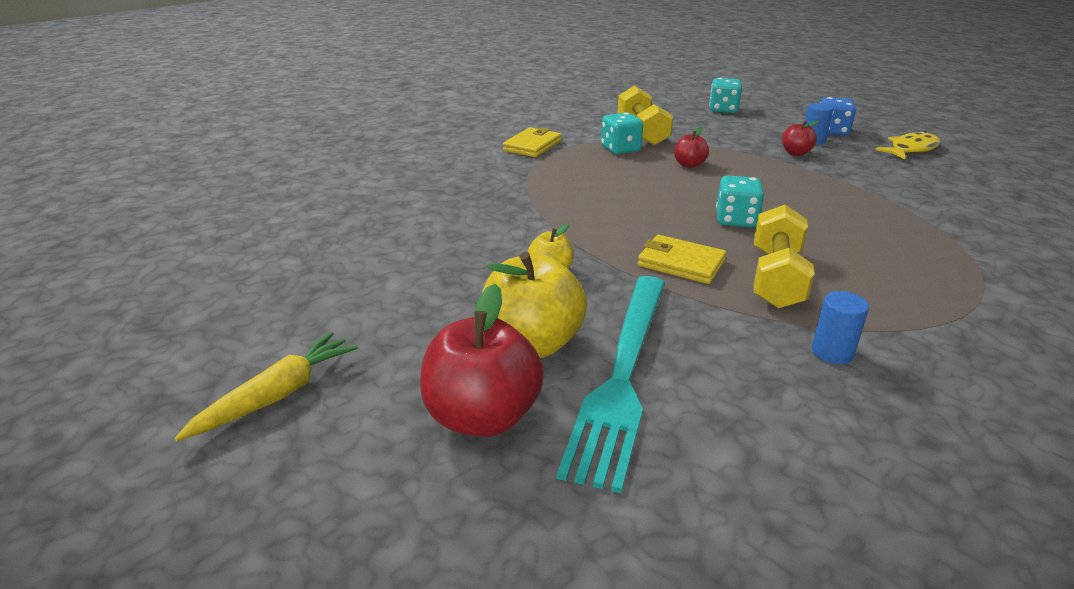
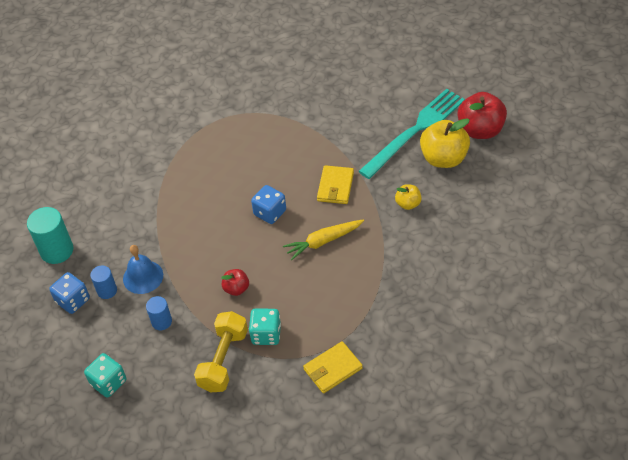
camera: 150 degrees left, 20 degrees up
(276, 396) = (561, 165): yellow carrot -> yellow carrot (323, 241)
(681, 263) = (335, 187): yellow wallet -> yellow wallet turned 45 degrees clockwise
(736, 220) = (270, 213): turquoise dice -> blue dice
(776, 278) = (298, 160): yellow dumbbell -> none
(795, 153) = (143, 277): red apple -> blue bell
(832, 352) = (321, 114): blue cylinder -> blue cylinder (161, 322)
(911, 149) = (57, 251): yellow fish -> turquoise cylinder

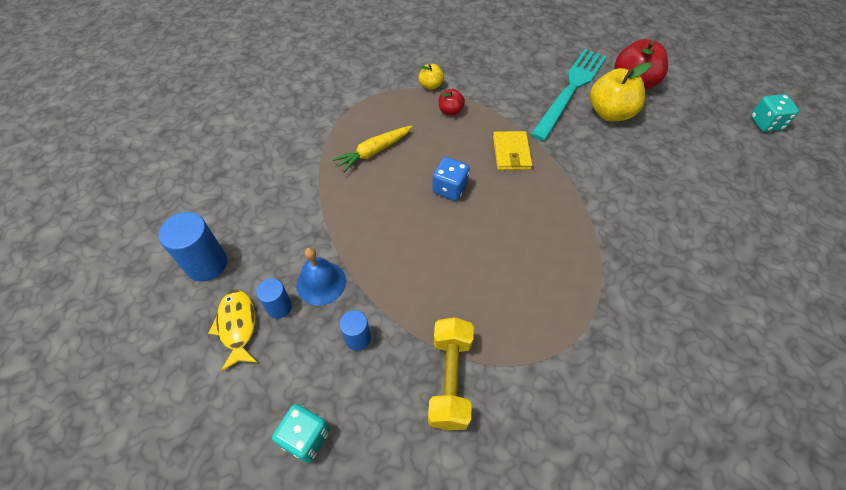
camera: 15 degrees left, 5 degrees up
(57, 251) = (207, 264): turquoise cylinder -> blue cylinder
(73, 300) = (237, 326): blue dice -> yellow fish
(236, 289) = (438, 282): red apple -> red apple (450, 111)
(266, 334) = (492, 336): turquoise dice -> turquoise dice (765, 123)
(323, 241) = (520, 213): yellow carrot -> yellow carrot (374, 152)
(332, 369) = (588, 370): yellow wallet -> none
(408, 204) = (594, 162): yellow apple -> yellow apple (431, 85)

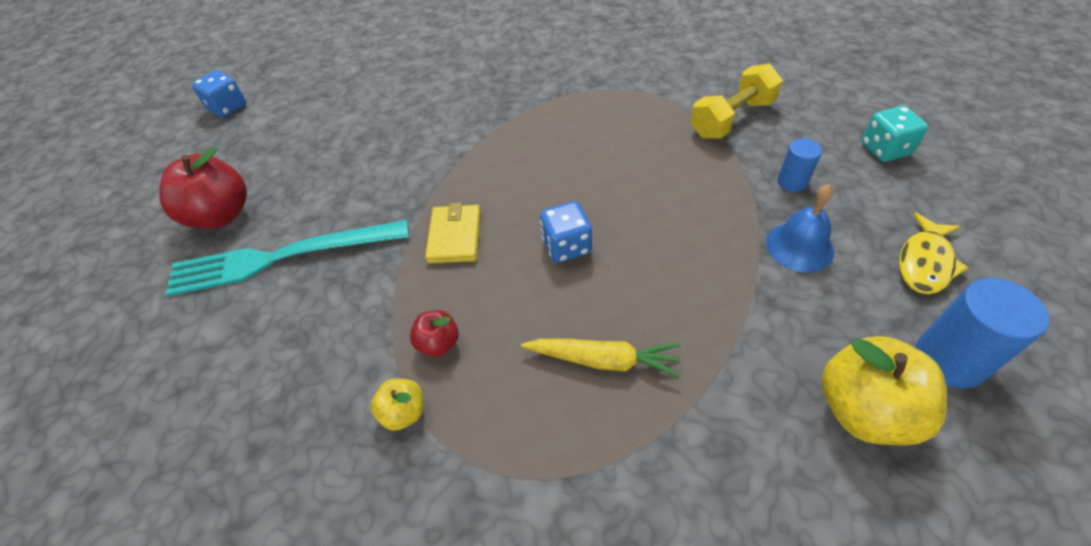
camera: 130 degrees left, 5 degrees down
(279, 307) = (863, 252): blue cylinder -> none
(511, 153) = (455, 236): yellow wallet -> yellow wallet turned 45 degrees counterclockwise
(610, 113) = (302, 204): yellow apple -> yellow apple (864, 410)
(765, 123) = (228, 107): turquoise dice -> blue dice

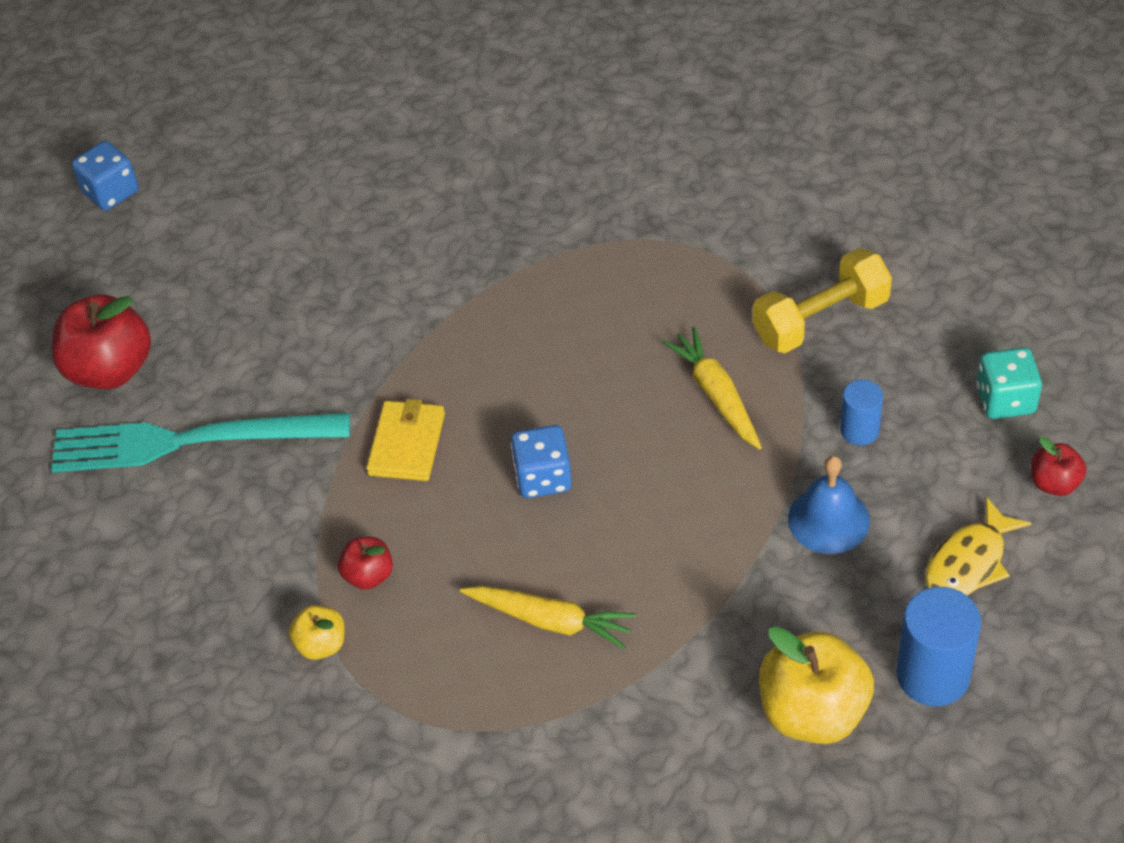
camera: 10 degrees right, 0 degrees up
(678, 173) = (716, 395): none -> yellow carrot
(953, 198) = (1054, 483): none -> red apple

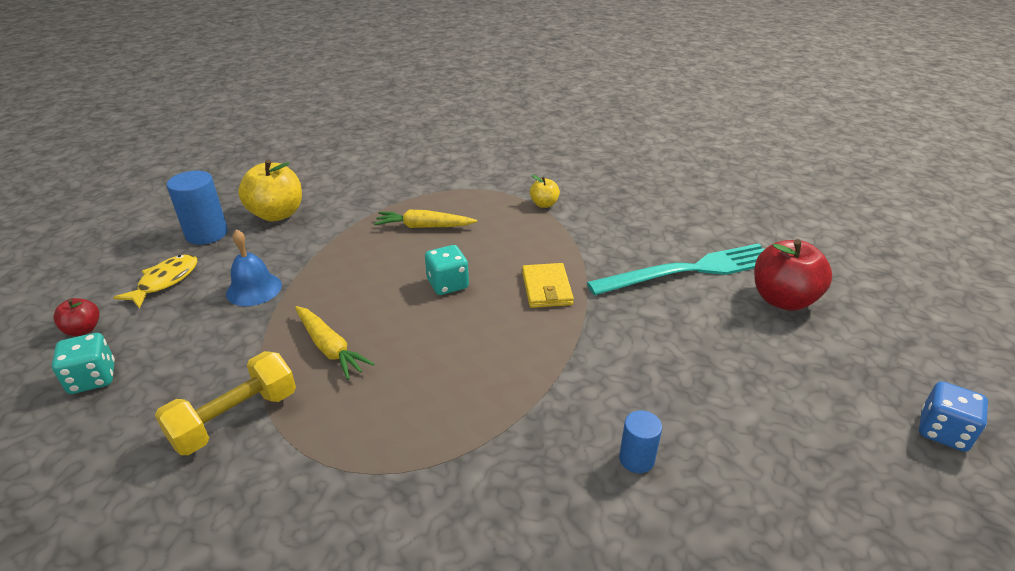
camera: 160 degrees right, 15 degrees down
(368, 575) = (534, 230): red apple -> none
(543, 477) = (447, 284): blue dice -> turquoise dice
(859, 430) = (220, 341): blue cylinder -> blue cylinder (636, 459)

